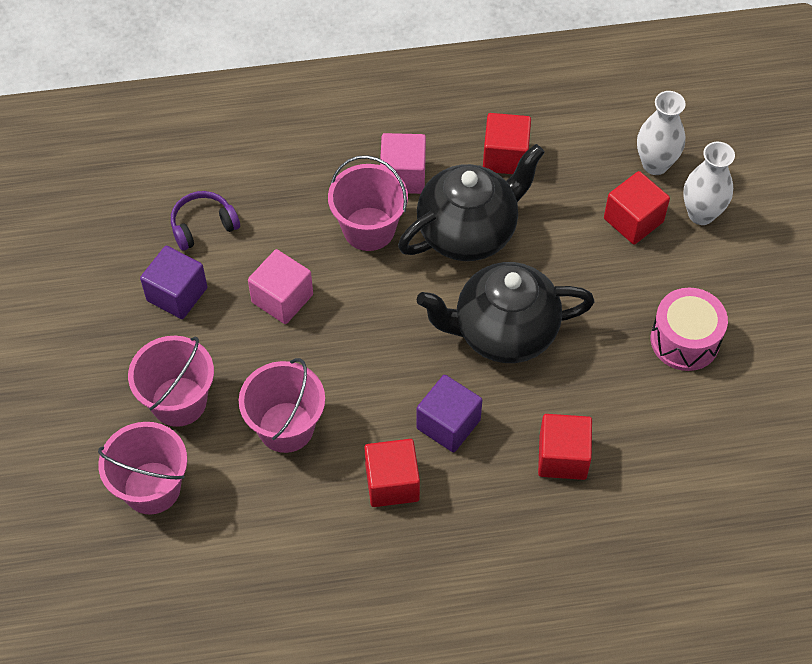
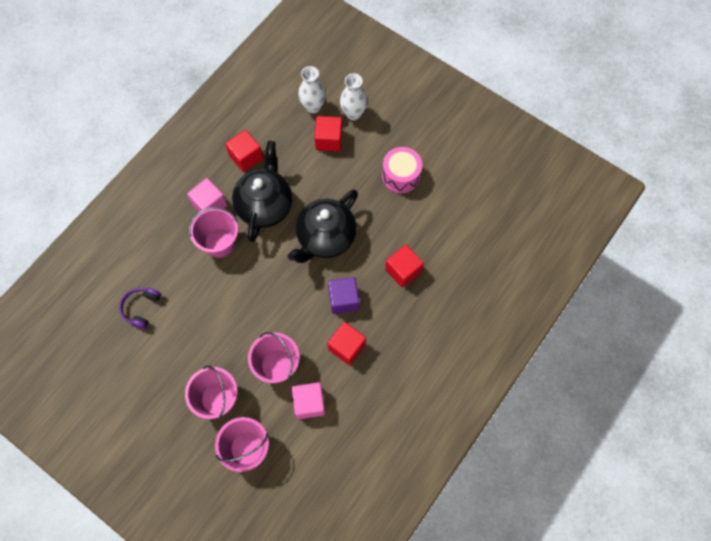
camera: 45 degrees left, 10 degrees up
(177, 294) = (163, 351): purple cube -> none
(282, 298) = (214, 309): pink cube -> pink cube (309, 403)

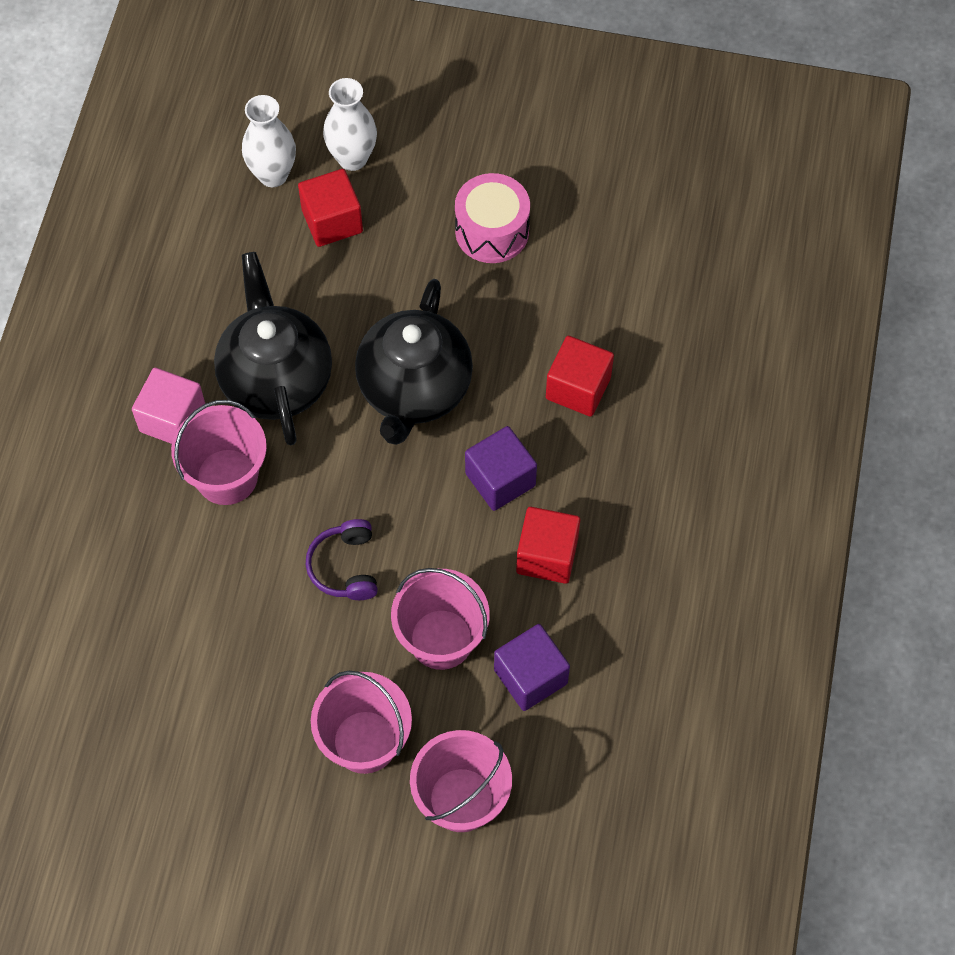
camera: 25 degrees left, 5 degrees down
(141, 308) = (142, 650): purple headphones -> purple headphones (345, 567)
(246, 157) = (196, 310): red cube -> none
(309, 403) = (530, 676): pink cube -> purple cube

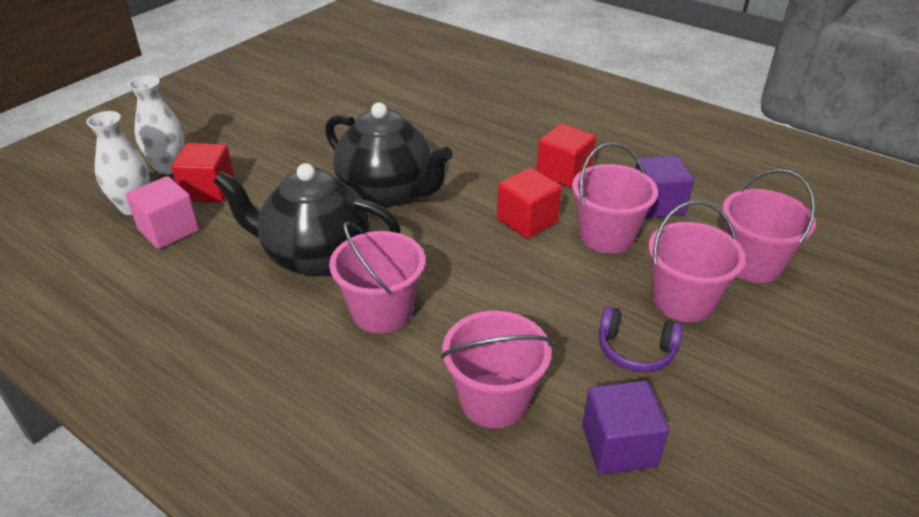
camera: 65 degrees left, 25 degrees down
(159, 615) = (494, 400): none -> pink bucket
(173, 419) = (297, 329): pink cube -> pink cube (168, 230)
(345, 567) = (515, 267): purple headphones -> purple headphones (635, 350)
(492, 231) = (296, 128): pink drum -> none
(500, 479) = (490, 175): purple cube -> purple cube (619, 446)
(578, 388) = (445, 128): red cube -> red cube (527, 221)

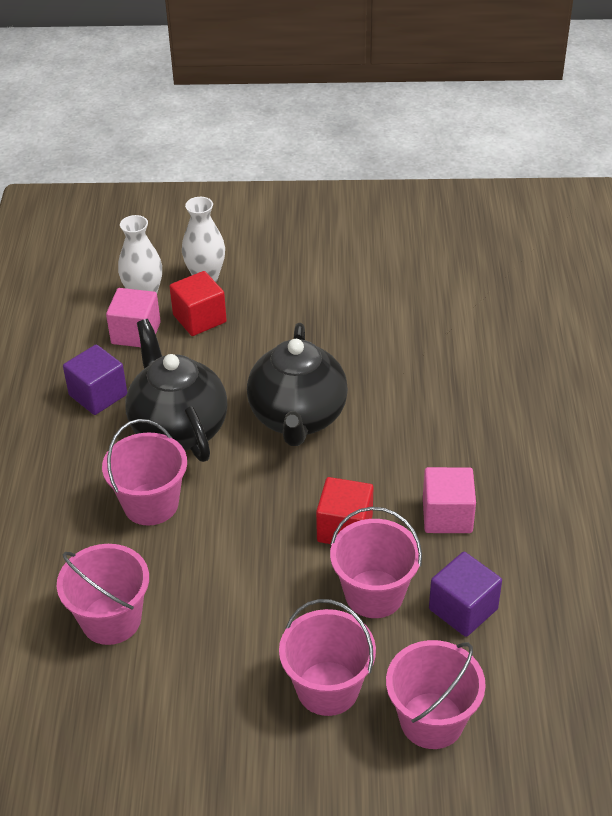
camera: 55 degrees right, 5 degrees up
(563, 172) = (447, 515): red cube -> pink cube
(619, 446) = (121, 716): purple cube -> purple cube (98, 395)
(635, 350) = (235, 681): purple headphones -> none

